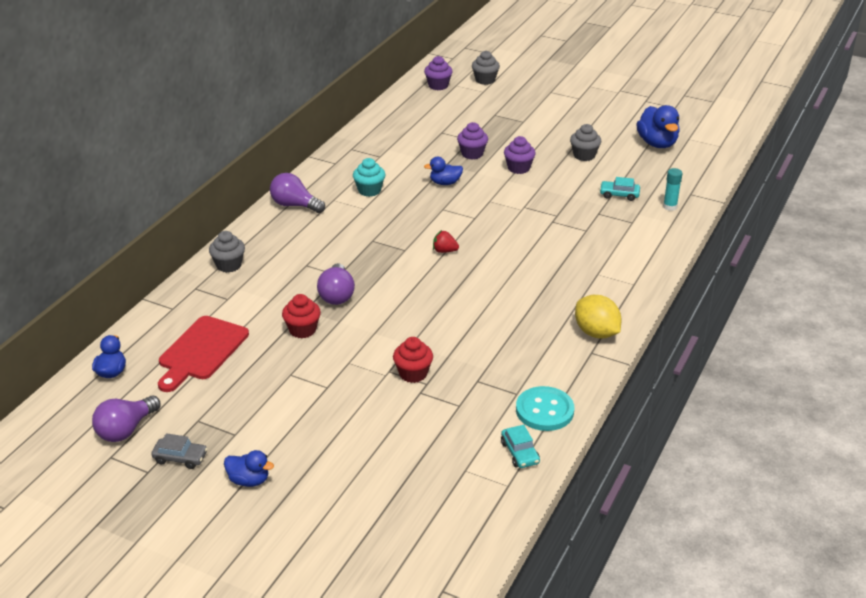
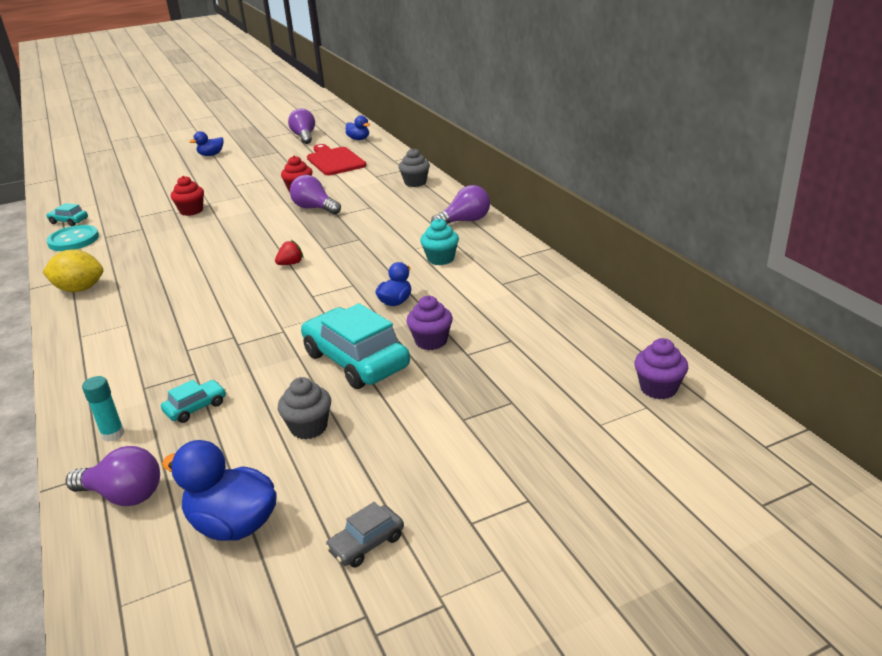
camera: 130 degrees right, 5 degrees down
(180, 458) = (259, 144): grey car -> grey car (366, 543)
(485, 80) = (640, 444): grey cupcake -> none
(518, 168) = (356, 360): purple cupcake -> turquoise car
(688, 178) = (124, 495): none -> purple light bulb

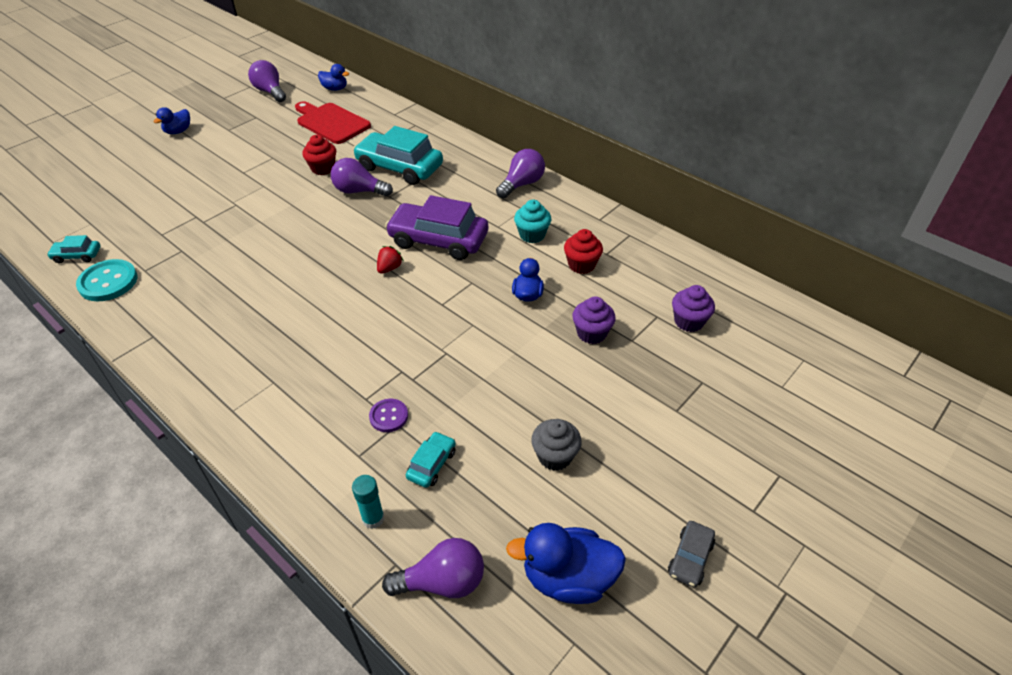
camera: 25 degrees left, 15 degrees up
(79, 289) = (177, 349): yellow lemon -> none
(191, 211) = (221, 216): red cupcake -> red cupcake (581, 265)
(193, 365) = (389, 416): none -> purple button
(351, 250) = (438, 240): none -> purple car
(356, 360) = (541, 371): turquoise car -> turquoise car (399, 167)
(415, 183) = (438, 141): grey cupcake -> none
(658, 388) = (800, 339): purple cupcake -> purple cupcake (688, 321)

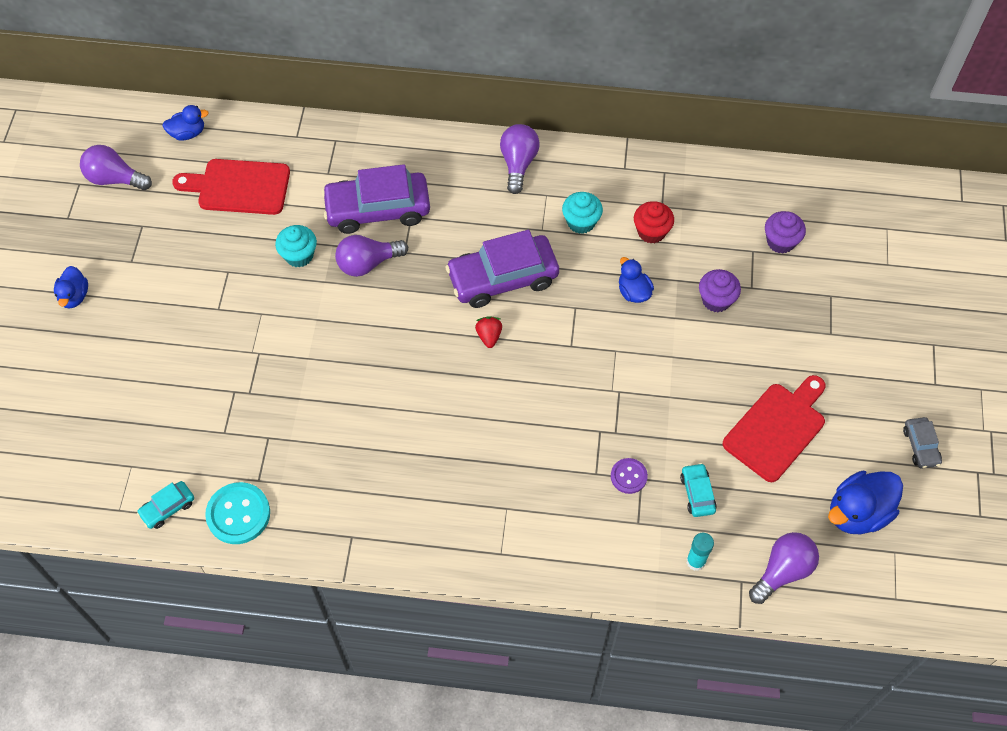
camera: 35 degrees left, 15 degrees up
(323, 168) = (299, 255): red cupcake -> turquoise cupcake
(399, 167) = (377, 209): turquoise car -> purple car
(555, 456) = (777, 428): grey cupcake -> red cutting board

